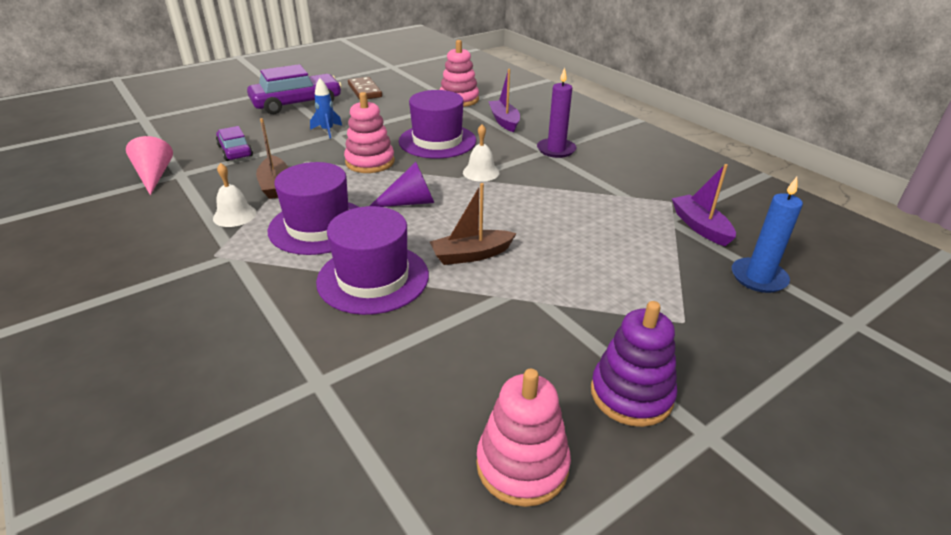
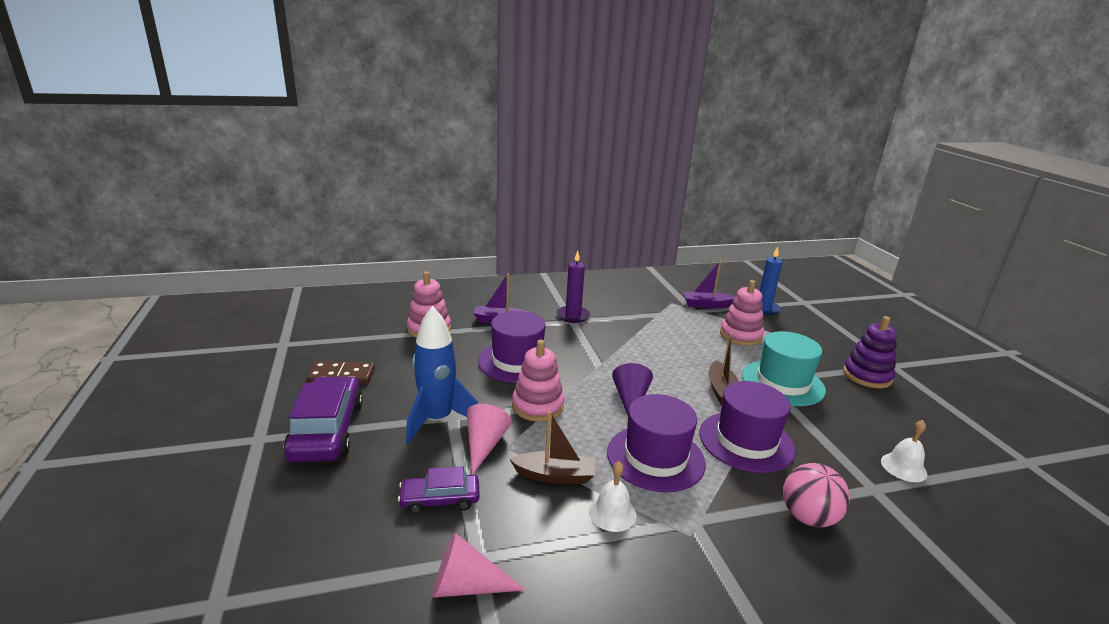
camera: 70 degrees left, 10 degrees down
(251, 325) = (808, 517): none -> pink ball
(303, 152) = (484, 445): none -> pink cone
(327, 131) = (437, 420): blue rocket -> blue rocket, size x1.94
(481, 172) = (593, 356): white bell -> white bell (903, 467)
(522, 465) = (929, 424): pink stacking toy -> pink stacking toy (740, 335)
(530, 302) = (783, 383): none -> turquoise hat

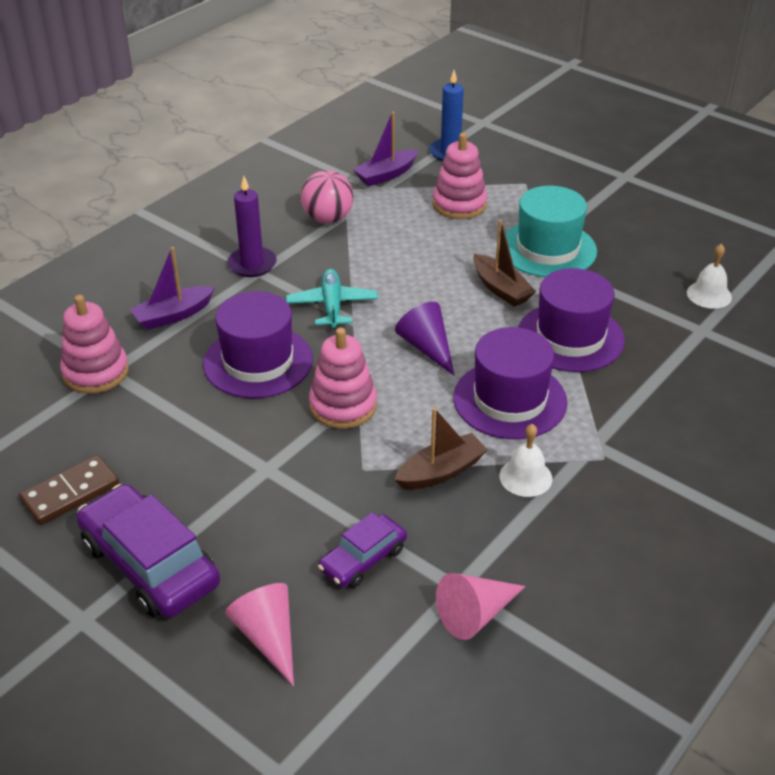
camera: 35 degrees left, 15 degrees up
(437, 420) = (257, 481): blue rocket -> none
(484, 445) = (339, 480): pink cone -> pink cone (268, 637)
(595, 353) = (332, 306): none -> turquoise plane
(808, 517) = (675, 387): pink ball -> pink ball (328, 219)
(867, 376) = (613, 201): purple stacking toy -> none

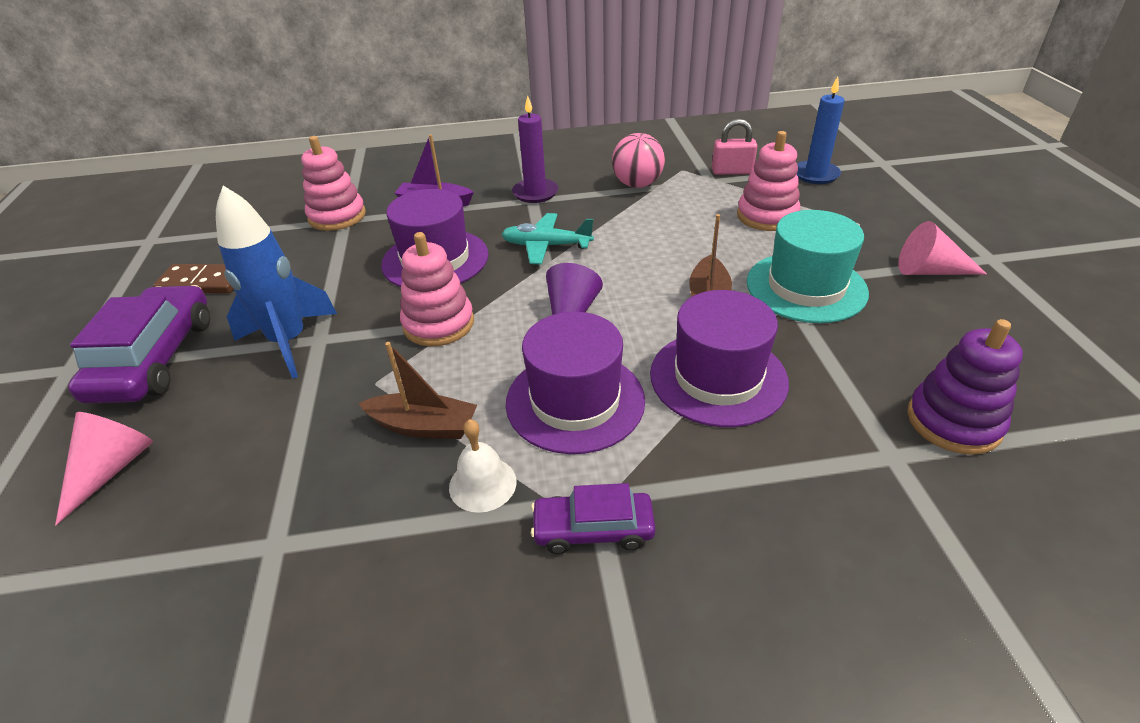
camera: 45 degrees right, 0 degrees up
(246, 485) = (289, 342): none -> blue rocket
(332, 306) = (546, 246): turquoise plane -> turquoise plane turned 120 degrees counterclockwise
(363, 559) = (258, 458): purple car -> purple car (593, 529)
(386, 175) = (732, 171): purple boat -> pink padlock
(476, 614) = (244, 585): pink cone -> pink cone (930, 271)
(709, 294) = (953, 421): white bell -> purple stacking toy

